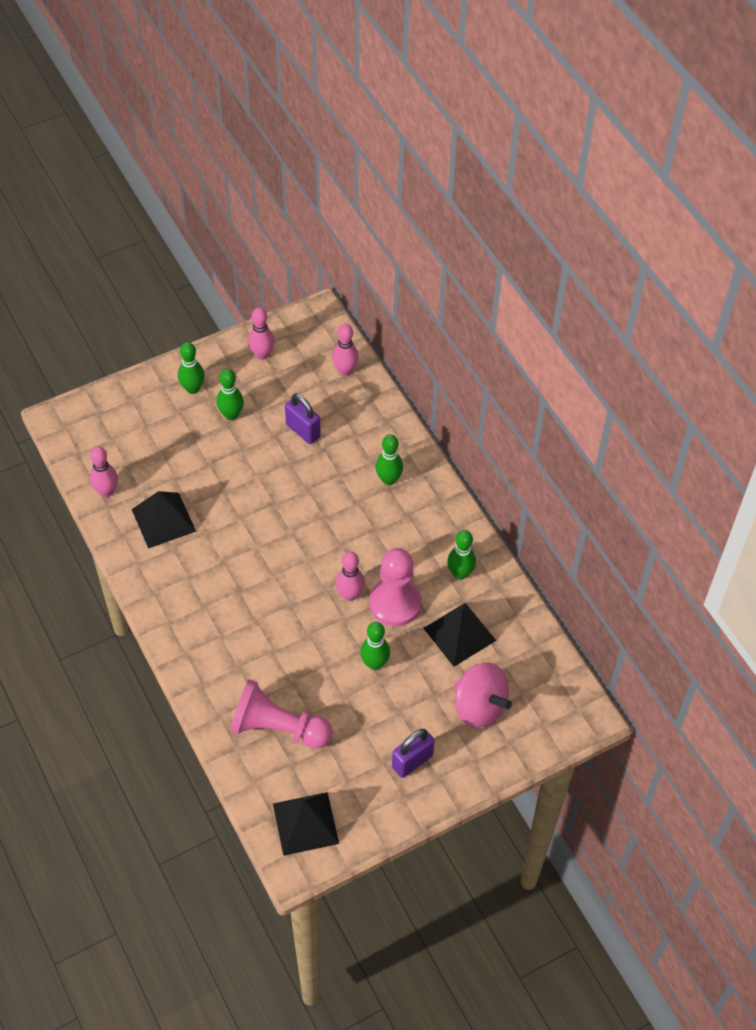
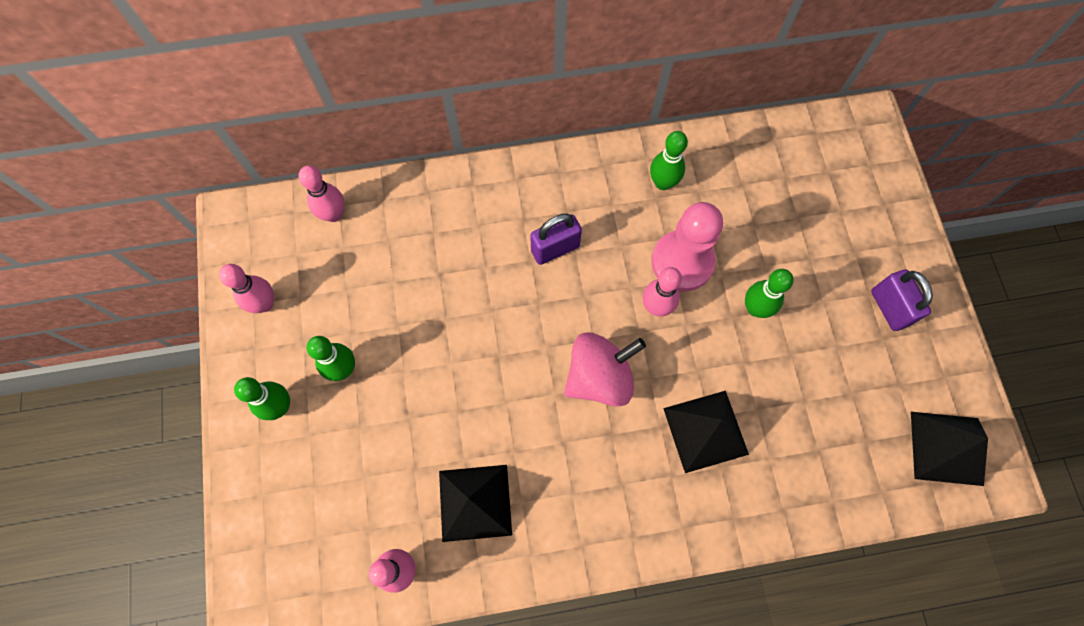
camera: 70 degrees left, 15 degrees up
(277, 727) = (815, 443): pink pawn -> none
(303, 431) = (403, 289): purple padlock -> purple padlock (555, 249)
(388, 479) = (511, 216): green bowling pin -> none
(459, 634) = (740, 208): black pyramid -> black pyramid (705, 431)
(479, 707) = (836, 219): pink spinning top -> pink spinning top (599, 377)

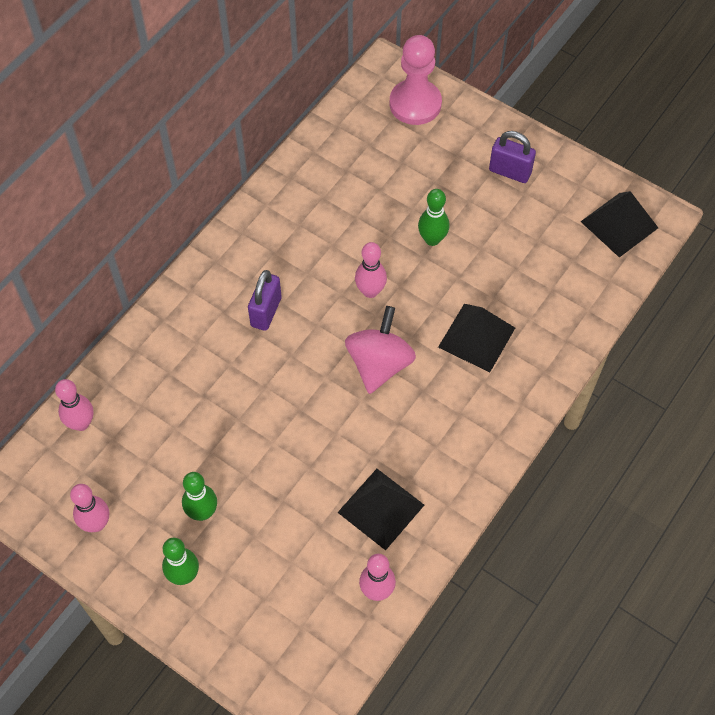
camera: 45 degrees left, 10 degrees down
(663, 183) = (293, 211): green bowling pin -> none
(682, 262) = (358, 250): pink pawn -> pink pawn (415, 104)

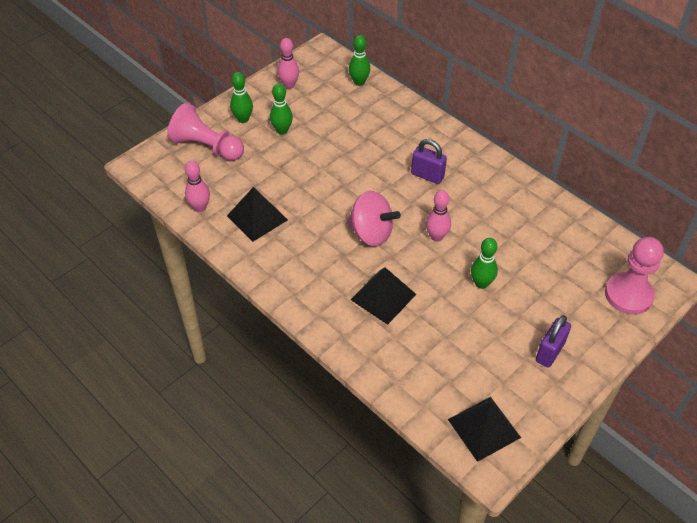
camera: 100 degrees right, 10 degrees down
(81, 423) = (359, 82): pink bowling pin -> green bowling pin
(252, 615) = (206, 146): none -> pink pawn

